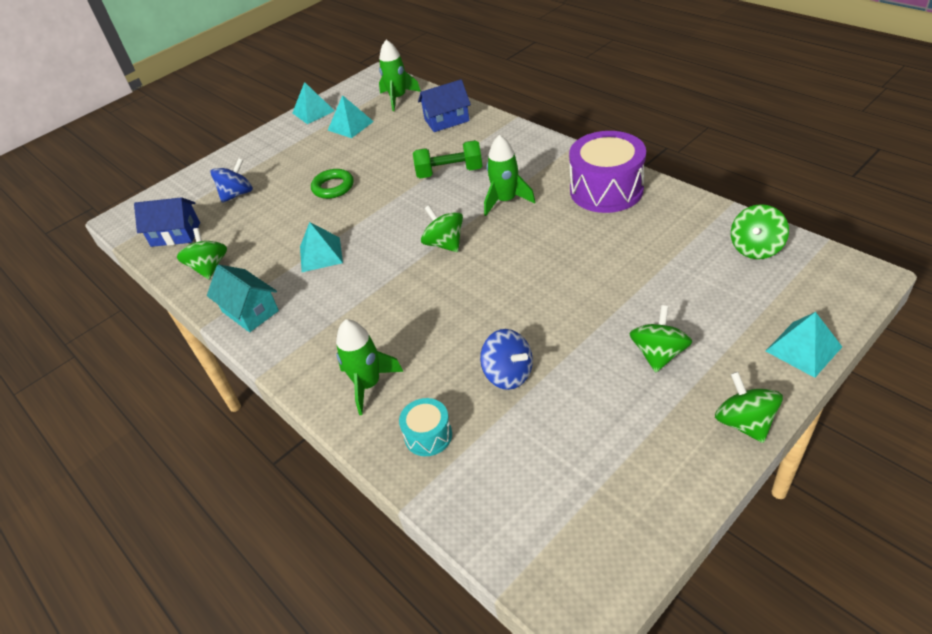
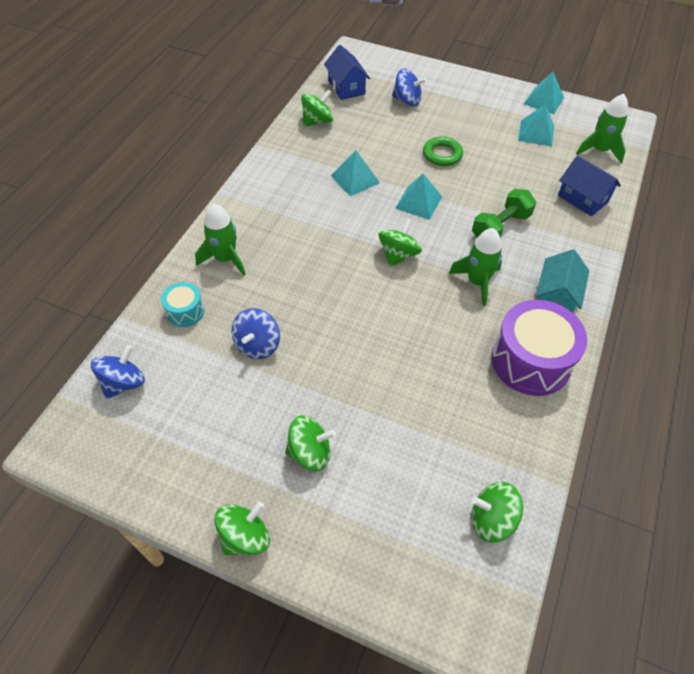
camera: 60 degrees right, 10 degrees up
(250, 311) = (279, 163): turquoise house -> turquoise house (556, 297)
(449, 172) = (500, 227): green dumbbell -> green dumbbell turned 75 degrees clockwise
(509, 515) = (124, 383): none -> blue spinning top
(803, 348) = (352, 582): turquoise pyramid -> turquoise pyramid (418, 202)

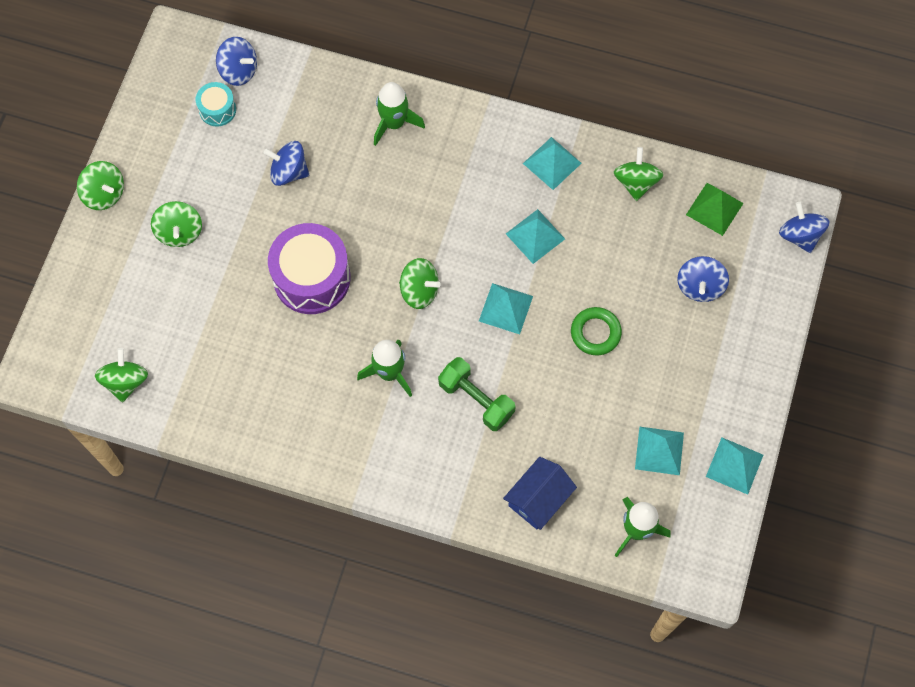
camera: 85 degrees right, 15 degrees up
(185, 311) = (323, 101): turquoise drum -> turquoise drum (217, 110)
(290, 163) = (552, 163): none -> turquoise pyramid
(317, 121) = (636, 182): green spinning top -> green spinning top turned 135 degrees counterclockwise
(346, 87) = (714, 209): blue house -> green pyramid
(372, 54) = (800, 235): none -> blue spinning top
(530, 361) = (290, 423): purple drum -> purple drum (312, 278)
(556, 297) = (376, 454): turquoise house -> none

